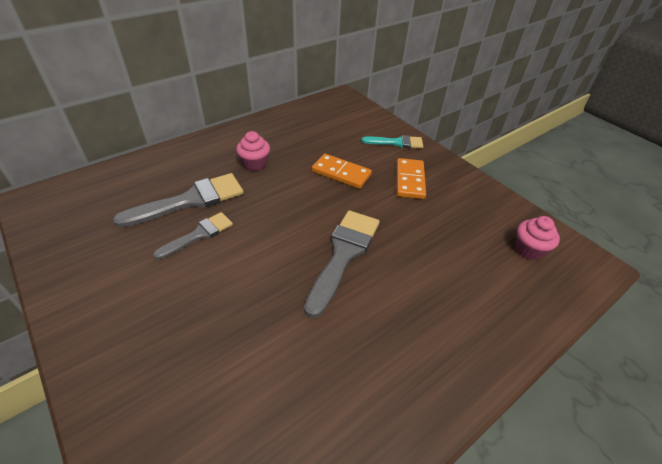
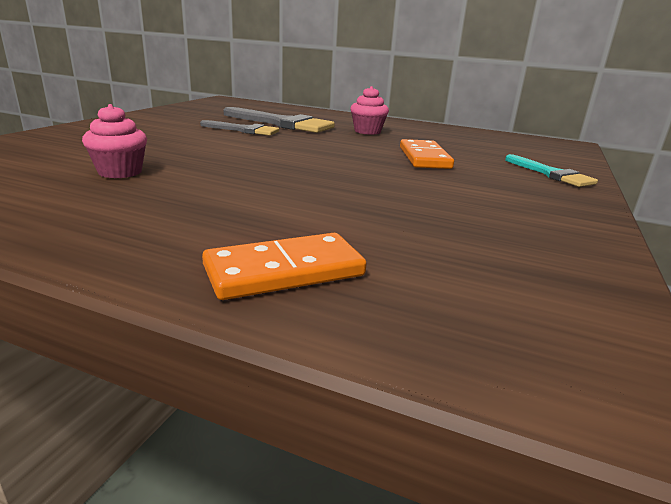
camera: 60 degrees right, 20 degrees down
(343, 254) = (289, 173): grey brush -> none
(409, 180) = (489, 188): orange domino -> orange domino (284, 271)
(529, 250) = (506, 291): pink cupcake -> pink cupcake (120, 172)

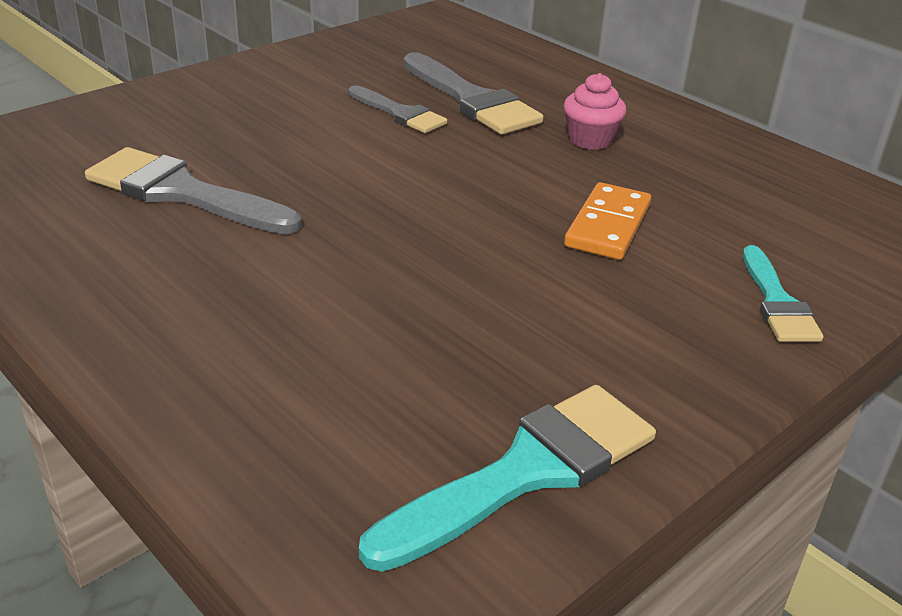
camera: 25 degrees right, 10 degrees up
(120, 172) = (182, 193): pink cupcake -> grey brush
(284, 271) = (232, 395): orange domino -> none
(555, 267) = (526, 471): none -> turquoise brush

